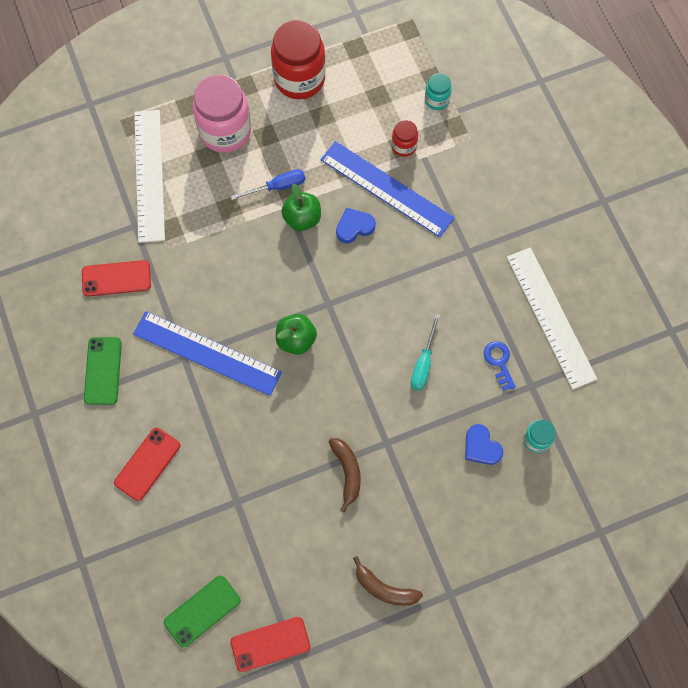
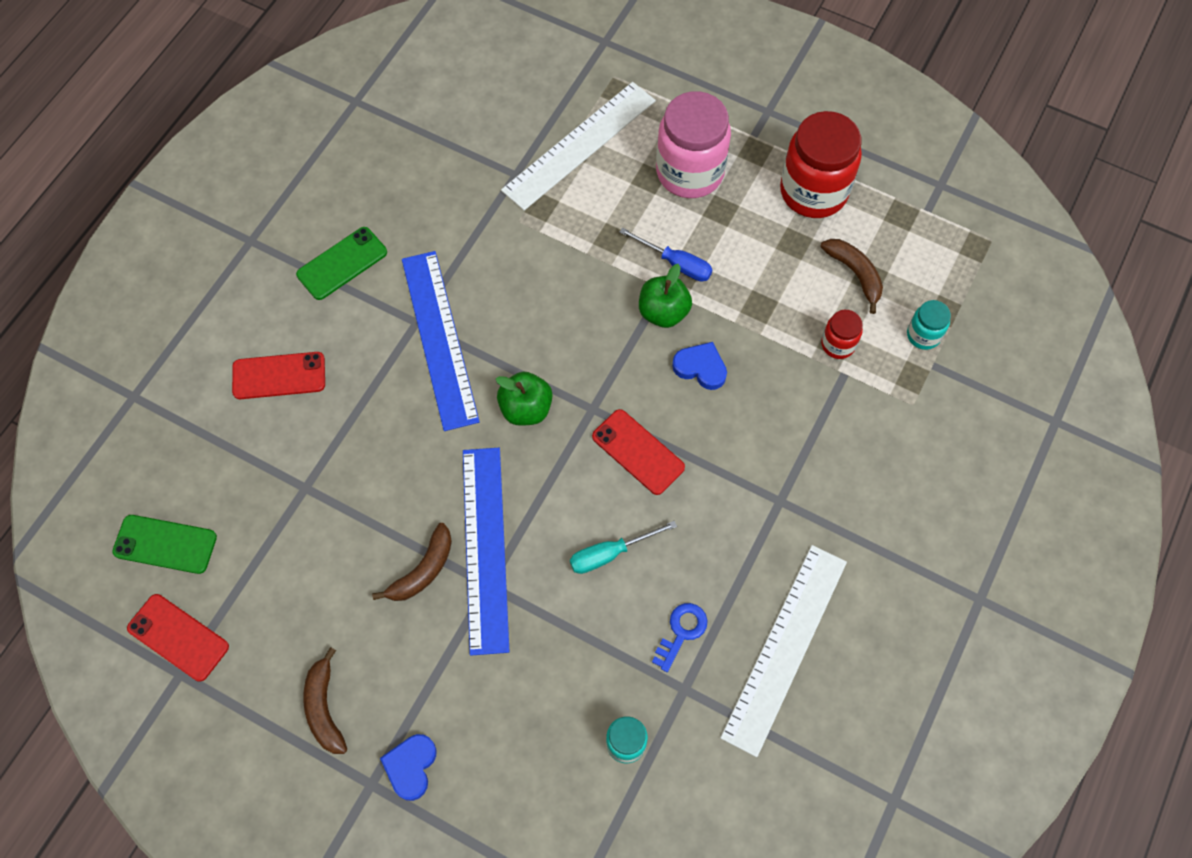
camera: 50 degrees right, 5 degrees down
(116, 278) = (446, 201): red phone -> red phone (638, 452)
(370, 102) = (855, 274): none -> brown banana
(386, 188) = (773, 365): blue ruler -> blue ruler (485, 548)
(481, 447) = (566, 688): blue heart -> blue heart (411, 767)

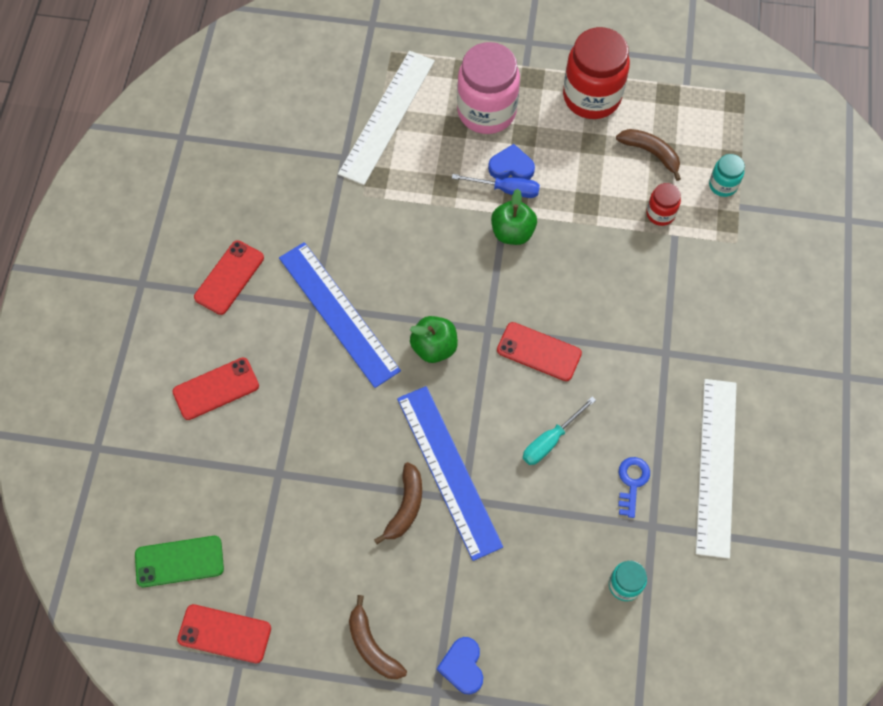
camera: 20 degrees left, 0 degrees up
(342, 263) = (229, 277): green phone -> red phone
(700, 367) = (560, 267): blue heart -> blue heart (511, 167)

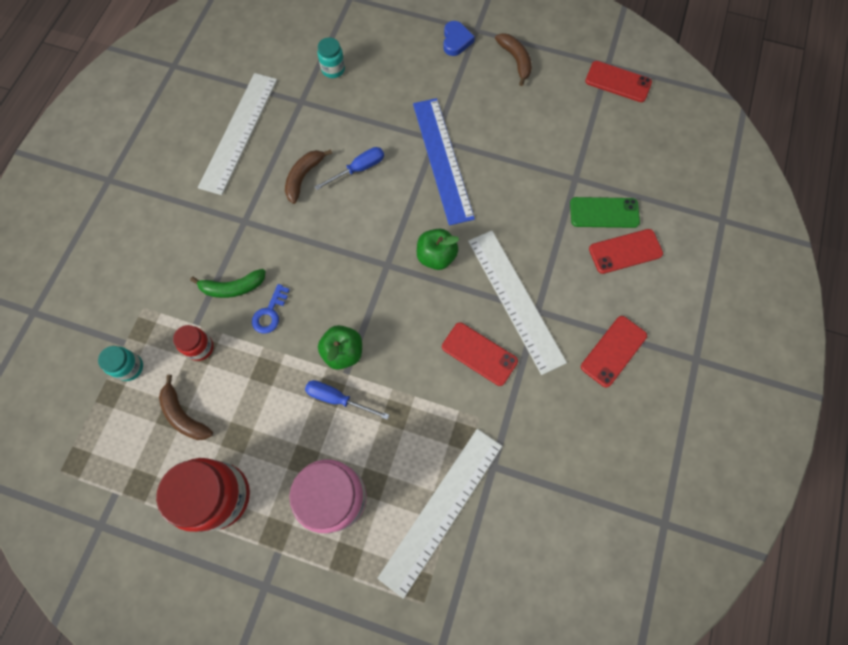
camera: 170 degrees left, 5 degrees up
(179, 561) = (651, 130): green phone -> green phone (604, 213)
(338, 313) = (515, 300): blue ruler -> white ruler
(405, 506) = (479, 141): brown banana -> brown banana (304, 177)
(511, 167) = (326, 424): blue heart -> none
(539, 352) = (349, 238): red phone -> red phone (479, 354)
(550, 440) = (358, 169): turquoise screwdriver -> blue screwdriver
(632, 482) = (306, 131): blue key -> blue key (270, 313)
(650, 277) = (233, 287): none -> green banana

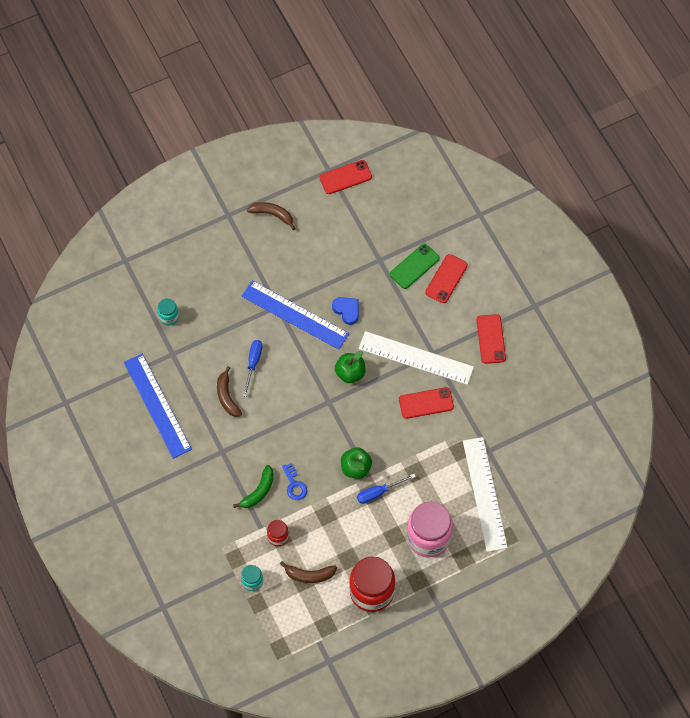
camera: 45 degrees left, 5 degrees down
(239, 132) = (157, 405): white ruler -> blue ruler
(456, 41) = (223, 233): blue heart -> blue heart (347, 310)

